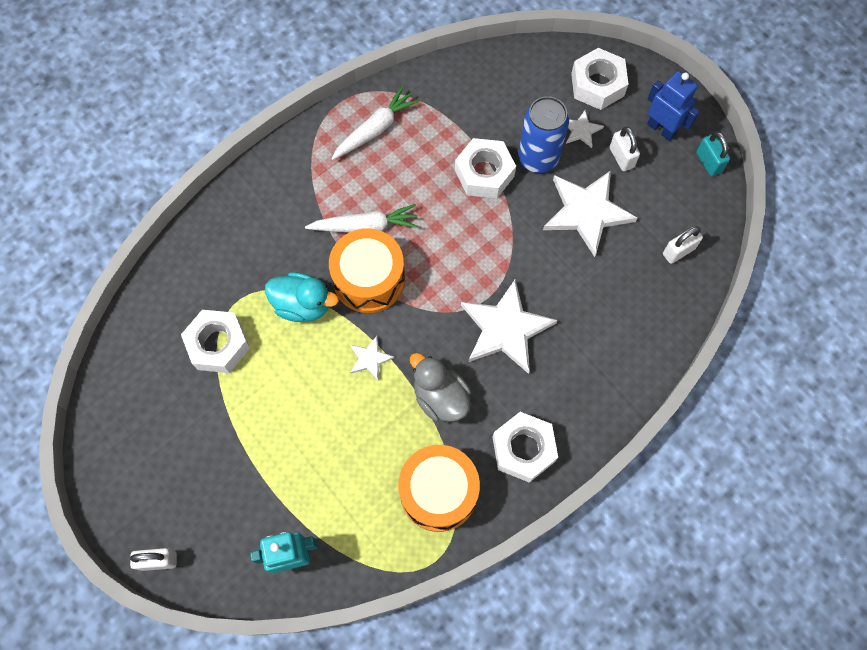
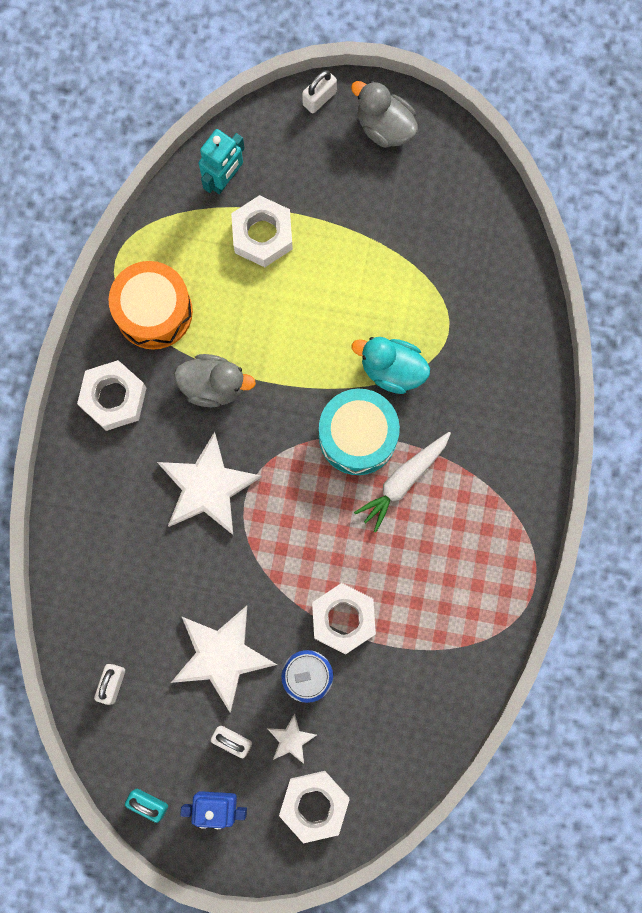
camera: 140 degrees right, 10 degrees up
(133, 492) = (384, 126): none -> grey duck
(218, 345) = (429, 282): white nut -> white nut (262, 235)
(303, 305) = (392, 369): turquoise duck -> turquoise duck turned 45 degrees clockwise
(369, 279) = (357, 436): orange drum -> turquoise drum
(370, 359) = (297, 370): white star -> none
(375, 129) = (478, 582): white carrot -> none

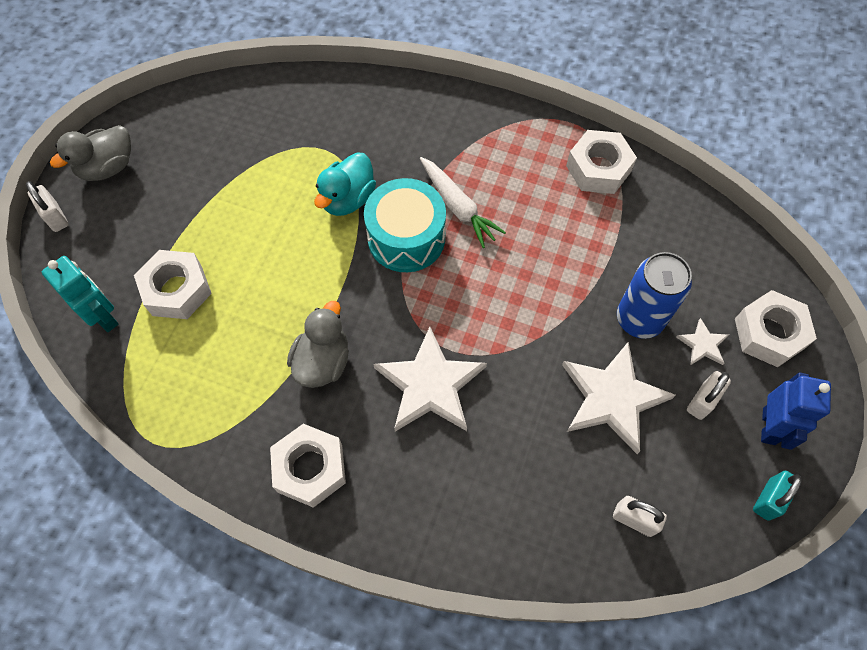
camera: 80 degrees left, 15 degrees down
(154, 311) = (225, 410): orange drum -> none
(343, 619) = (585, 278): white nut -> white nut (598, 169)

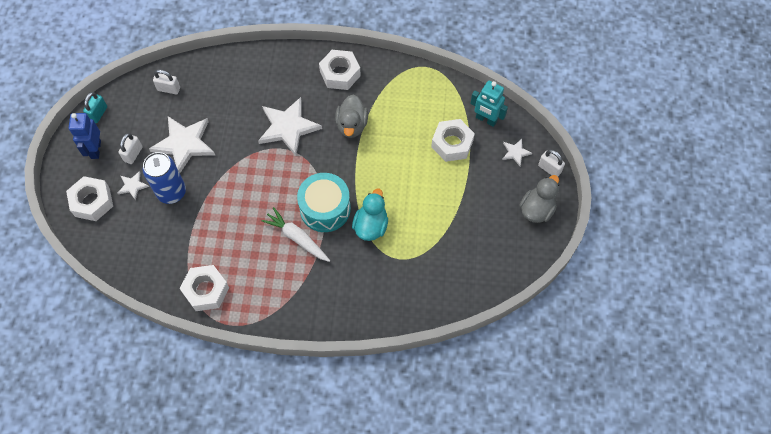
camera: 165 degrees right, 0 degrees up
(89, 253) = (515, 152): none -> white star

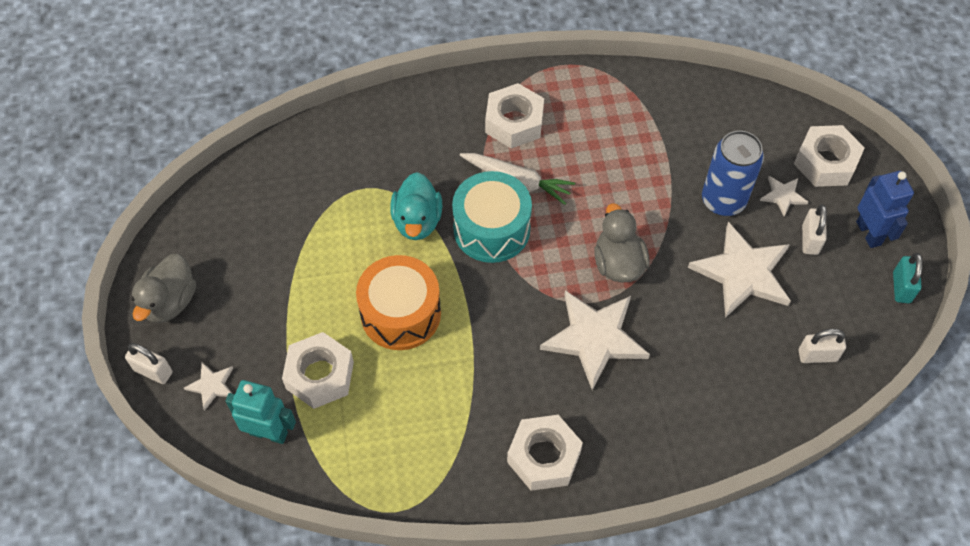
camera: 165 degrees right, 5 degrees down
(206, 290) = (612, 93): white nut -> white nut (514, 122)
(352, 125) = (493, 367): grey duck -> grey duck (618, 263)
(397, 168) = (400, 314): none -> orange drum

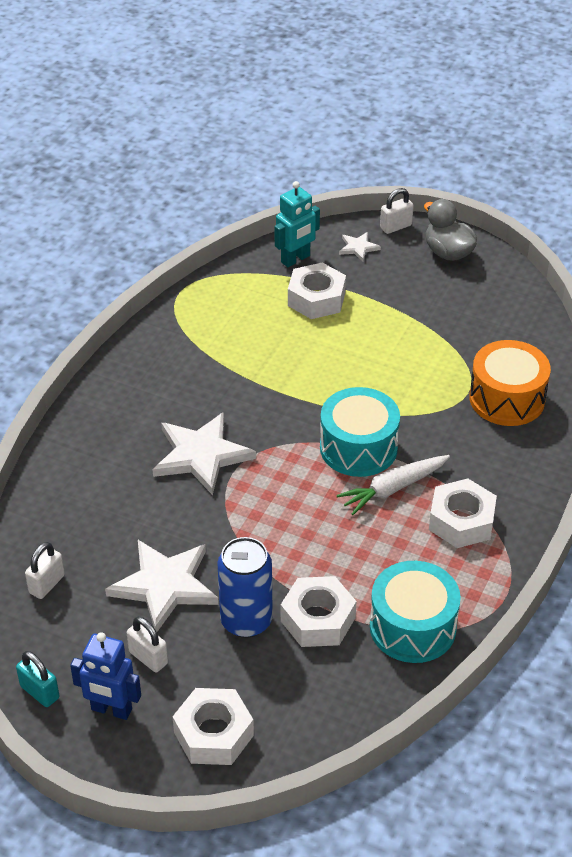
camera: 125 degrees right, 15 degrees down
(400, 314) = (328, 360): orange drum -> orange drum (507, 399)
(417, 221) = (406, 407): turquoise duck -> none
(544, 457) = (140, 377): white nut -> white nut (318, 619)
(618, 263) = (252, 508): grey duck -> none
(637, 101) = (412, 627): none -> turquoise drum
(783, 196) = (210, 670): white star -> none

